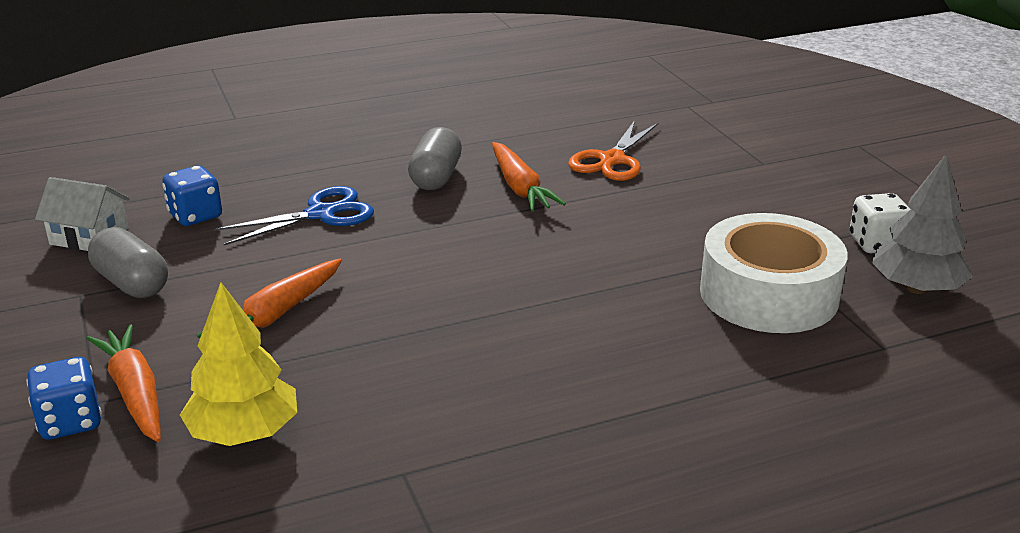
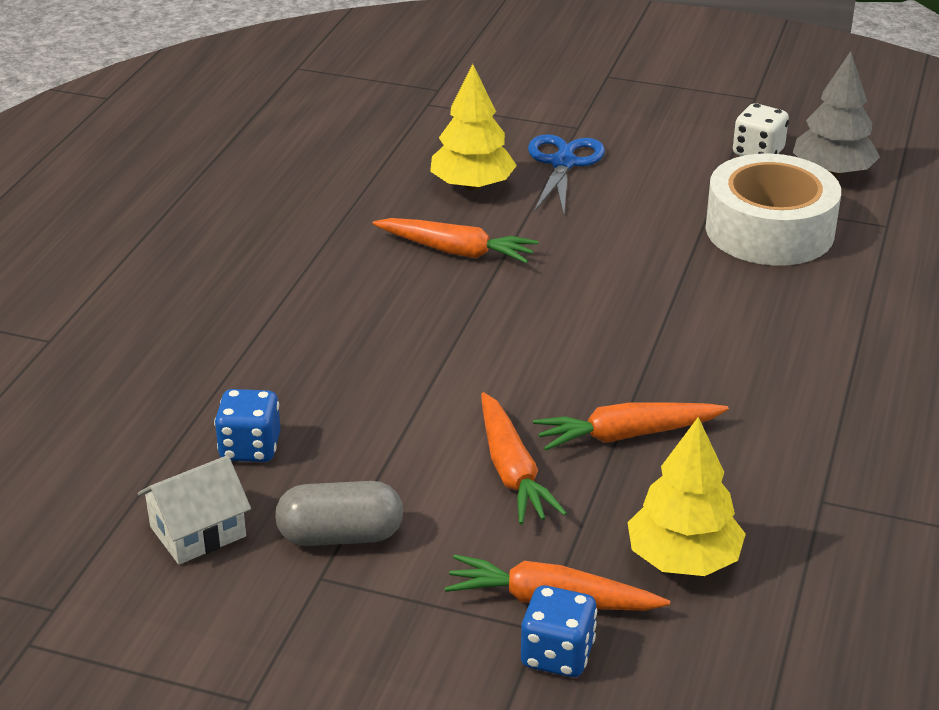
camera: 50 degrees left, 5 degrees up
(320, 214) = (354, 374): blue scissors -> blue scissors (563, 163)
(380, 343) = (626, 435): none -> orange carrot
(436, 177) = (372, 283): grey capsule -> none
(612, 160) = (472, 186): orange scissors -> yellow tree

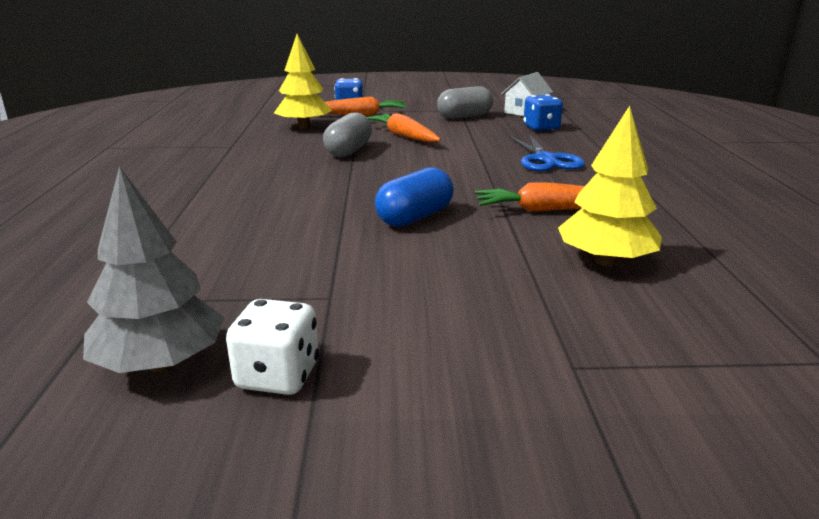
camera: 160 degrees right, 10 degrees down
(563, 163) = (538, 304): blue scissors -> blue scissors (545, 159)
(603, 268) = (415, 217): none -> blue capsule
(626, 435) = (348, 151): orange carrot -> grey capsule
(769, 230) = (260, 271): white tape -> none

